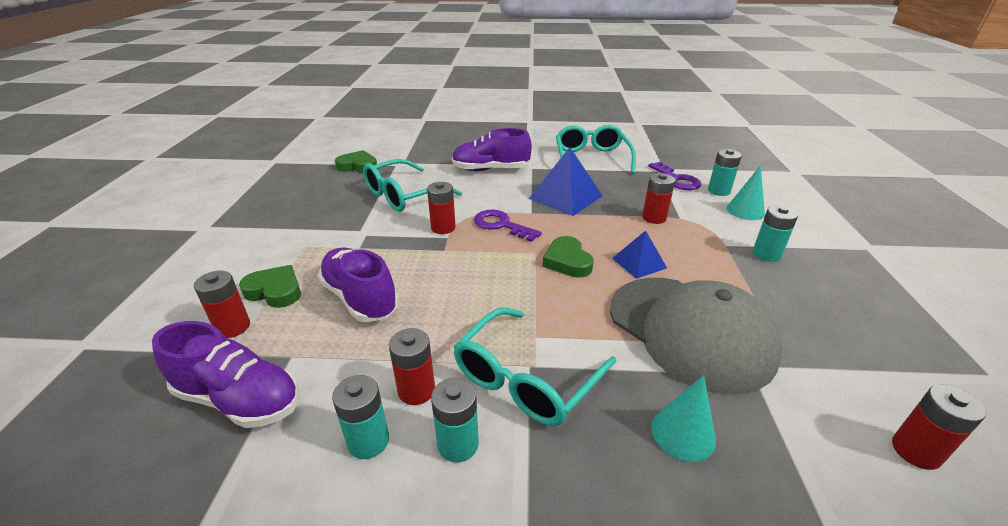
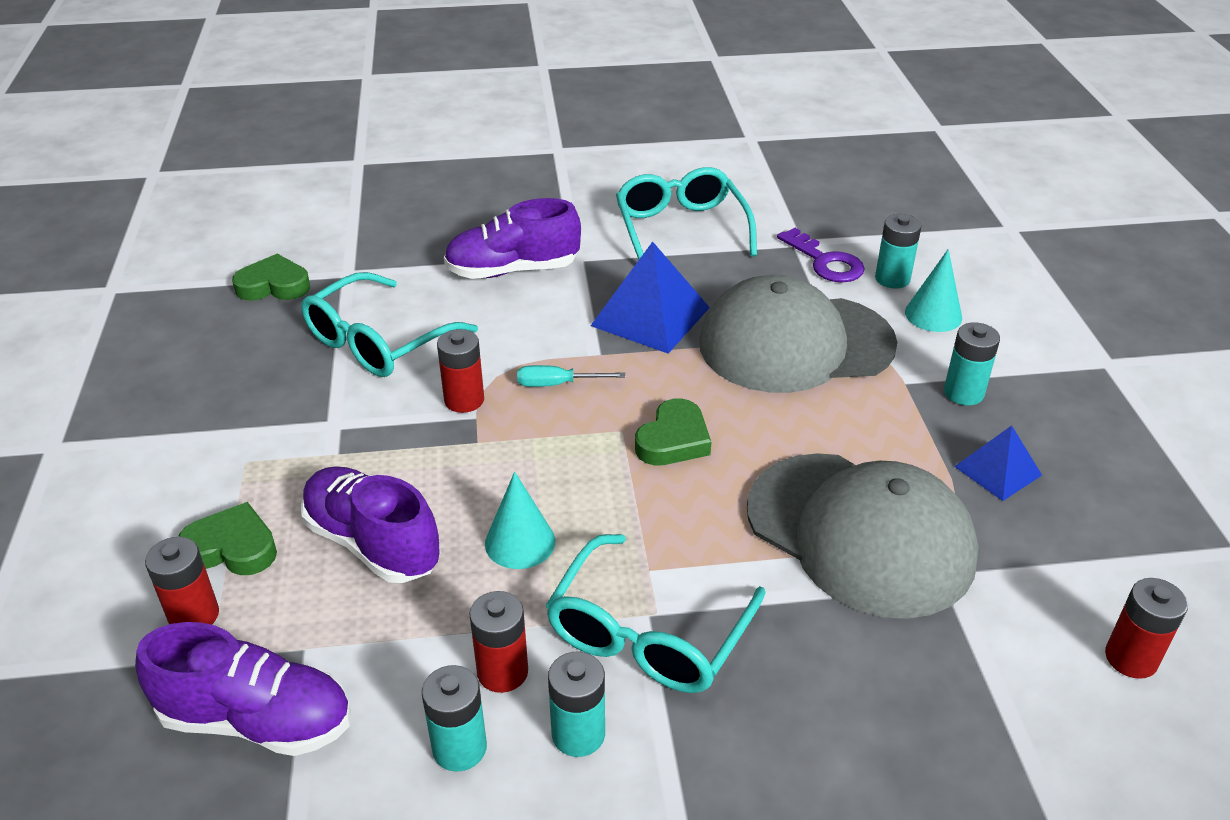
camera: 10 degrees left, 5 degrees up
(501, 225) = (557, 384): purple key -> turquoise screwdriver
(567, 261) = (673, 440): green heart -> green heart turned 120 degrees counterclockwise
(639, 263) = (780, 430): blue pyramid -> blue pyramid (997, 470)
(654, 218) = (795, 343): red battery -> grey cap
(683, 433) = (859, 677): turquoise cone -> turquoise cone (520, 542)

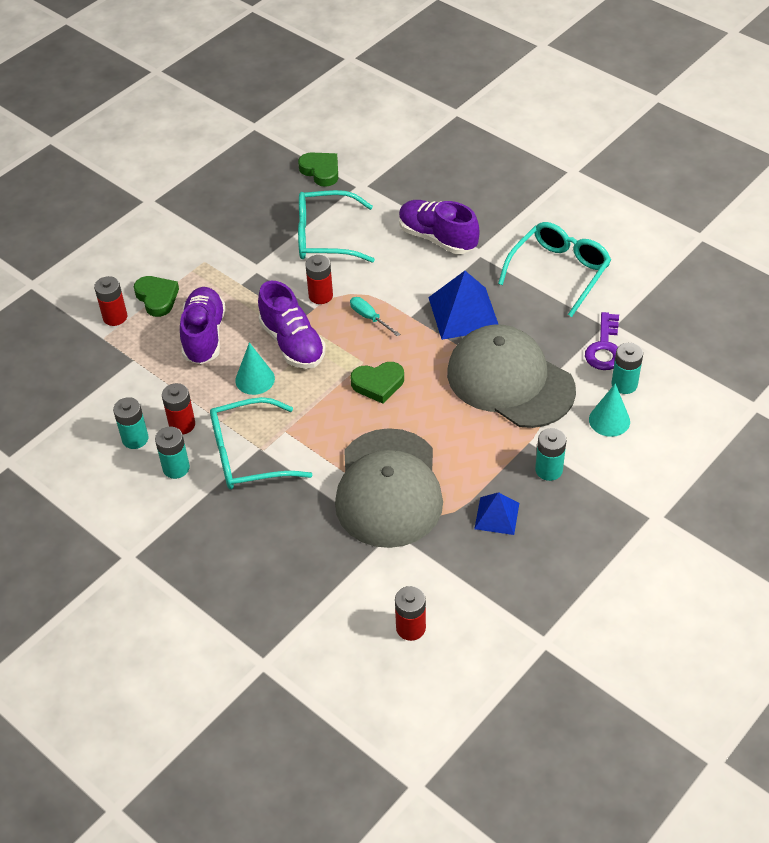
camera: 50 degrees right, 10 degrees up
(257, 720) = (90, 374): purple shoe -> purple shoe (292, 343)

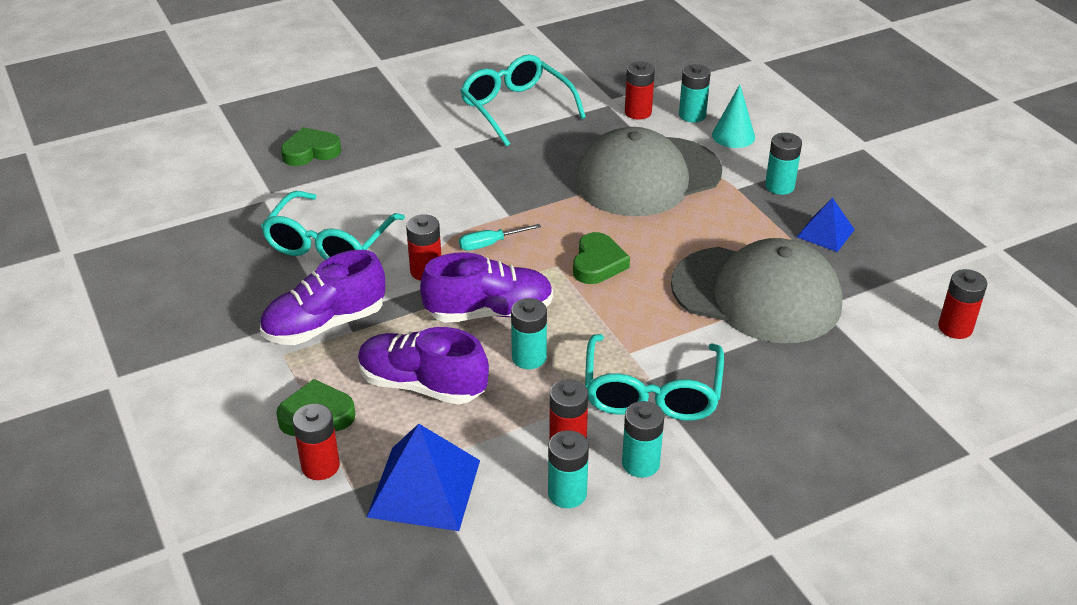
camera: 70 degrees left, 10 degrees down
(255, 379) = (529, 357): turquoise cone -> turquoise battery
(321, 171) = (211, 219): green heart -> green heart (310, 152)
(437, 238) = (402, 167): purple shoe -> purple shoe (325, 325)
(464, 313) = (531, 179): blue pyramid -> blue pyramid (424, 488)
(604, 348) = (638, 112): purple key -> red battery

